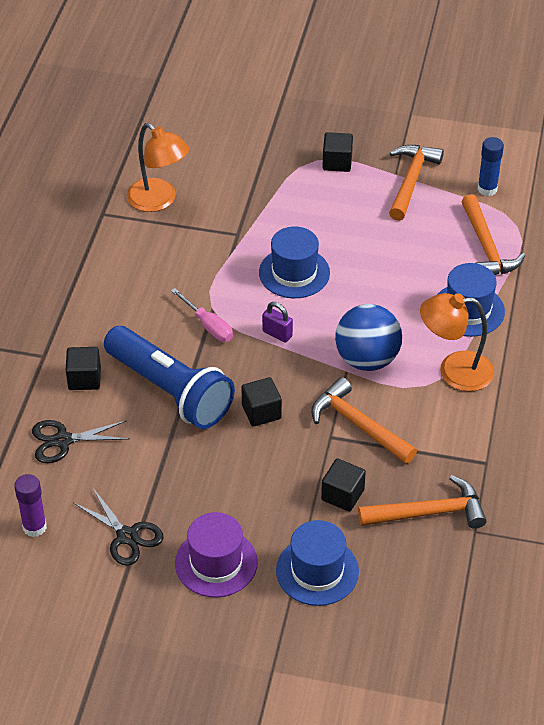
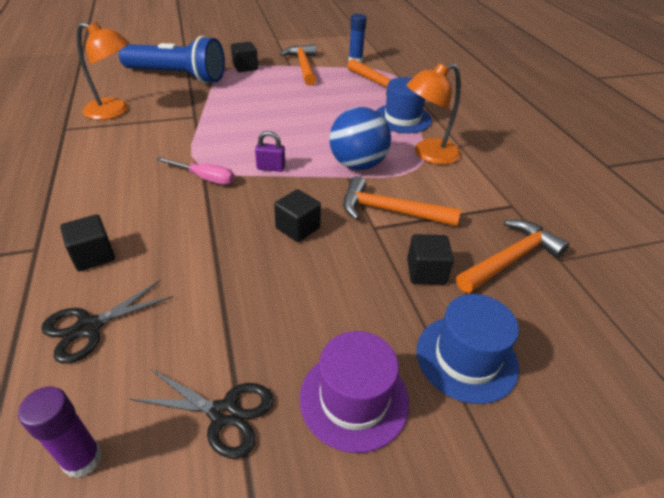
camera: 30 degrees left, 5 degrees down
(170, 391) = (196, 238): blue flashlight -> blue flashlight (178, 76)
(294, 273) = (257, 128): blue hat -> none

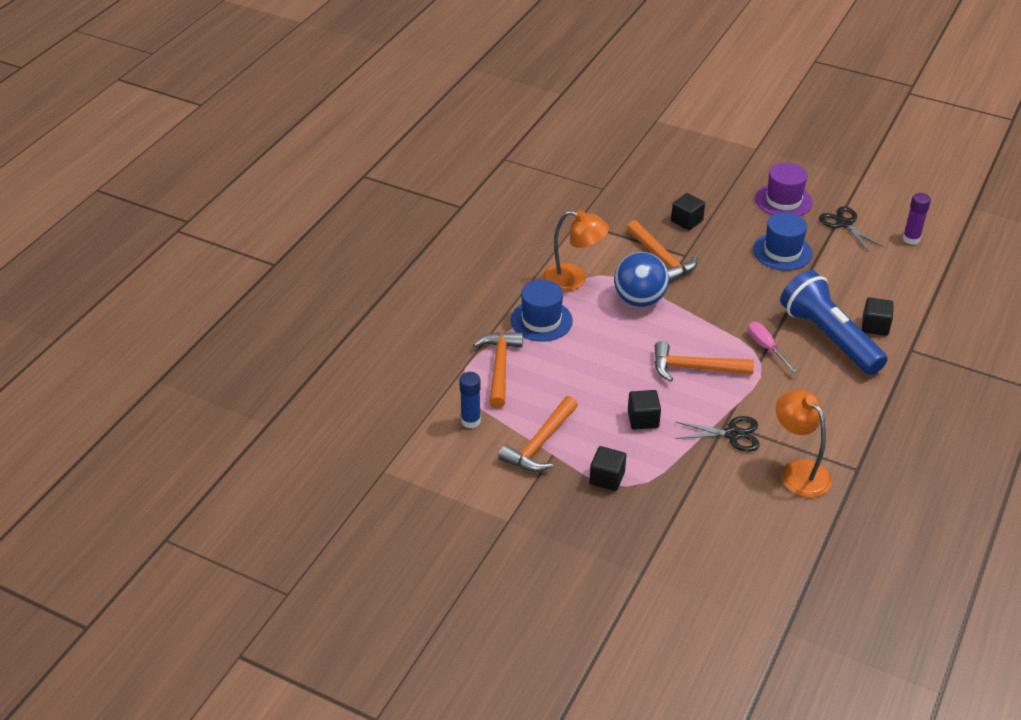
camera: 135 degrees left, 0 degrees up
(89, 327) = (892, 287): black scissors -> black scissors (732, 434)
(178, 76) = (697, 501): blue flashlight -> blue flashlight (828, 337)
(271, 168) = (708, 331): purple padlock -> none
(297, 228) = (734, 279): black cube -> black cube (643, 419)
(466, 358) = (716, 186): blue hat -> blue hat (782, 251)
(511, 259) = (629, 202): orange hammer -> orange hammer (694, 368)

